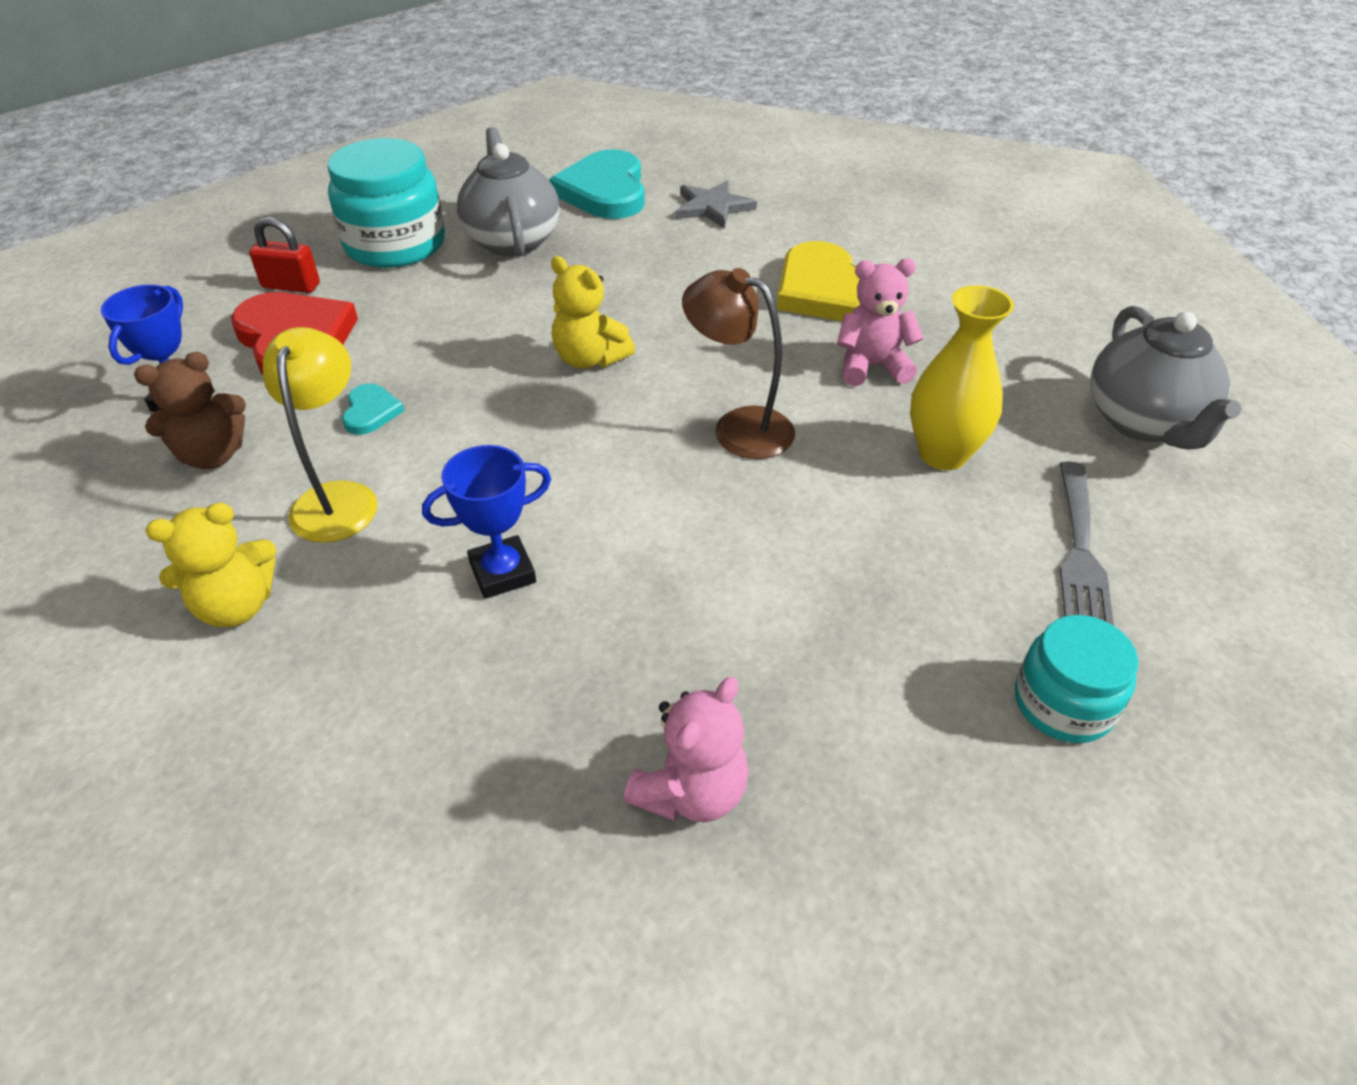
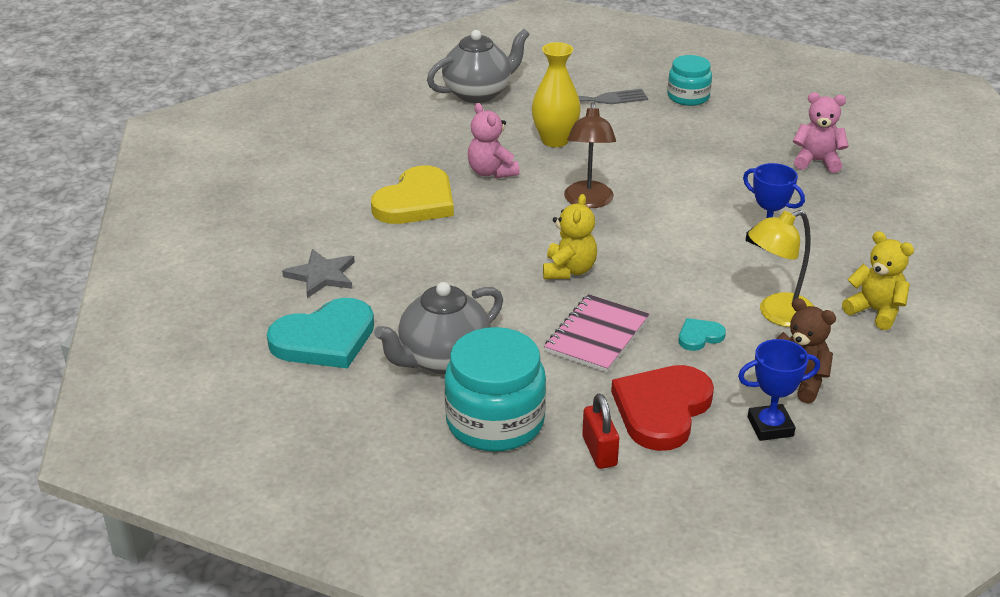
camera: 115 degrees left, 10 degrees down
(451, 339) = (597, 336): none -> pink notebook

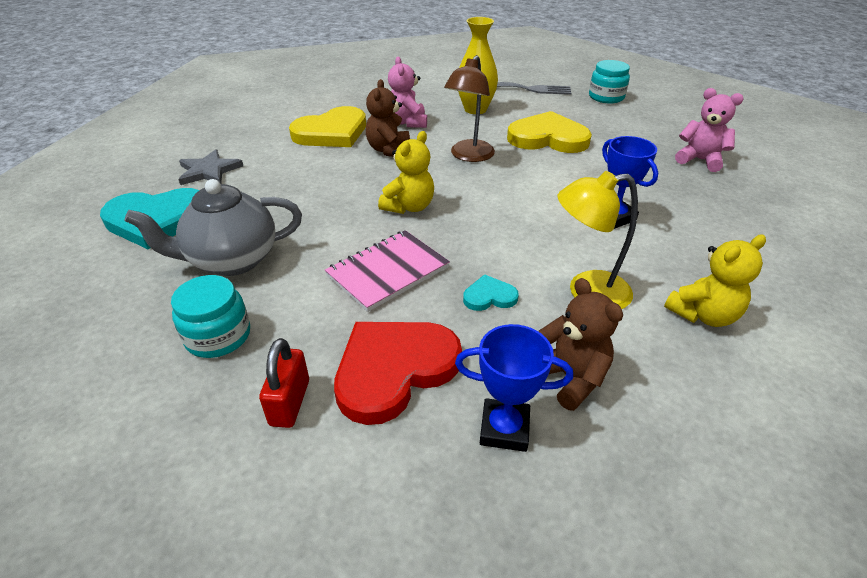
camera: 20 degrees right, 5 degrees up
(478, 93) = (442, 73): grey teapot -> none
(495, 422) = (218, 336): turquoise jar -> turquoise jar, size x0.60
(498, 211) = (389, 150): none -> brown teddy bear
(656, 163) = (548, 138): none -> yellow heart
(875, 311) = (703, 315): yellow teddy bear -> yellow teddy bear turned 90 degrees clockwise

